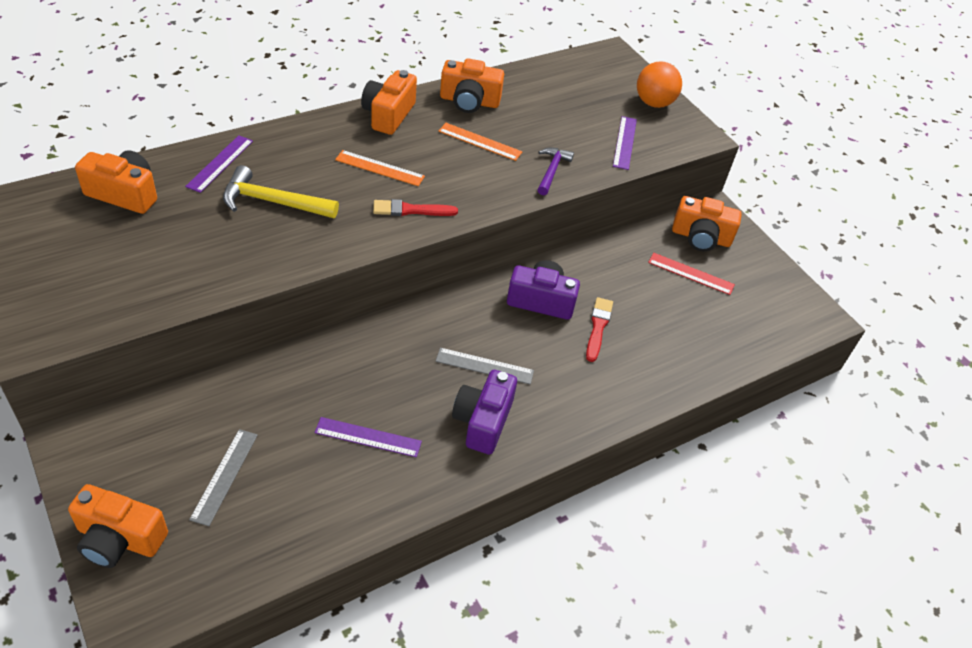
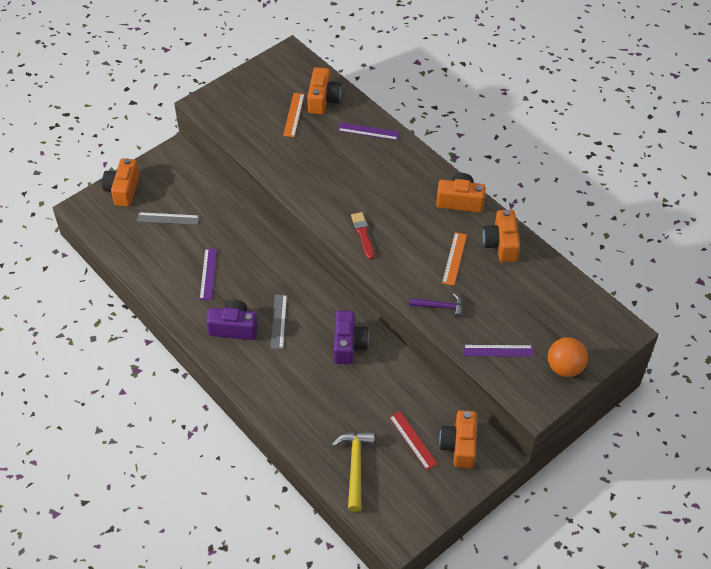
camera: 85 degrees right, 5 degrees up
(272, 202) = (343, 165): yellow hammer -> yellow hammer (355, 466)
(380, 168) = (398, 209): orange ruler -> orange ruler (294, 114)
(598, 327) = (334, 382): red brush -> none
(691, 273) = (413, 440): red ruler -> red ruler turned 45 degrees counterclockwise

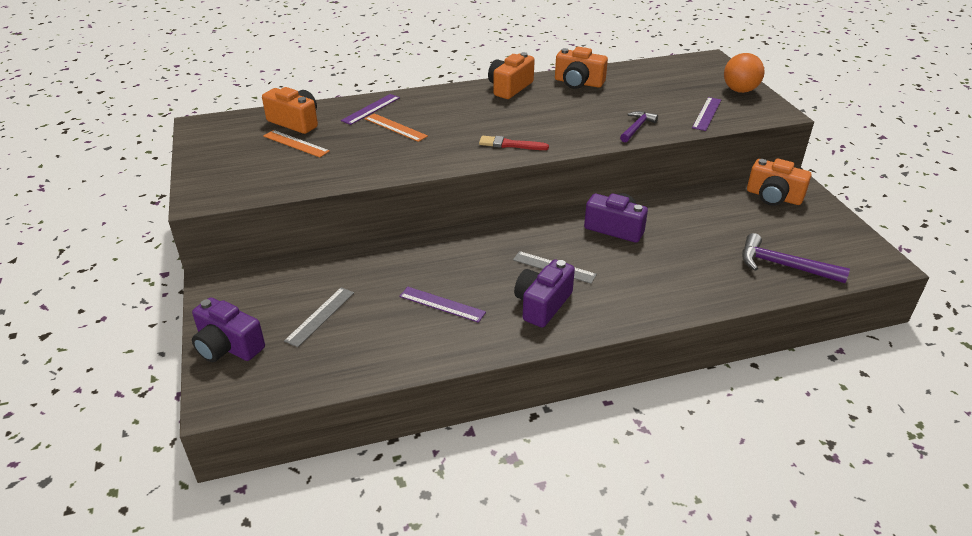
camera: 65 degrees left, 15 degrees down
(123, 190) = (228, 346): orange camera -> purple camera
(355, 466) = (783, 265): yellow hammer -> purple hammer
(413, 440) = (758, 221): red ruler -> none
(454, 258) = (580, 107): orange ruler -> orange ruler (395, 127)

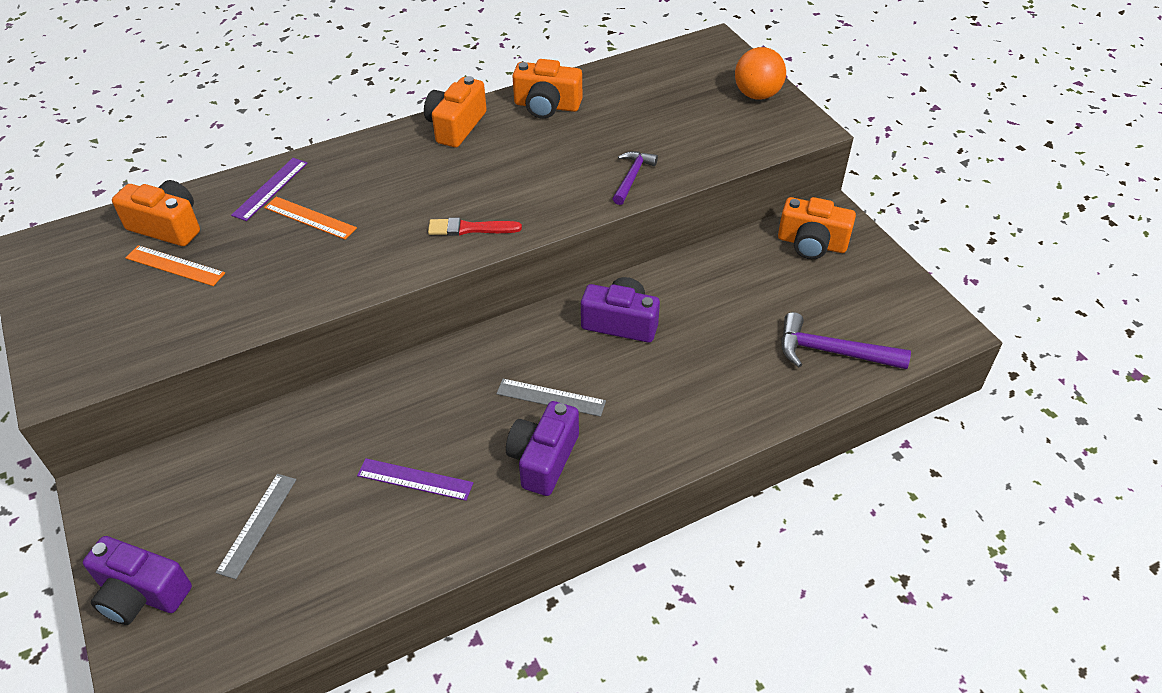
camera: 10 degrees left, 10 degrees up
(707, 113) = (719, 141): purple ruler -> none

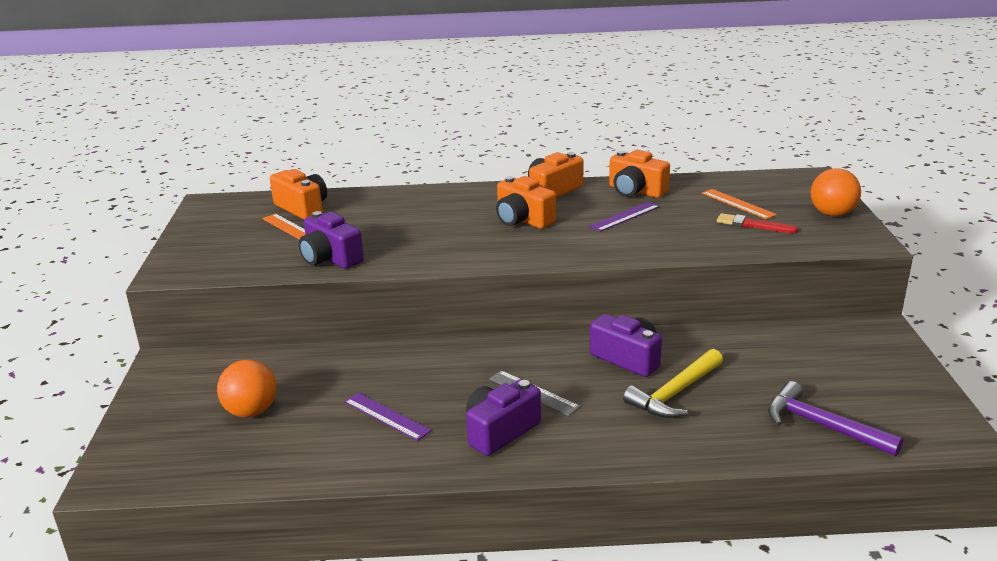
camera: 25 degrees right, 20 degrees down
(141, 594) = (143, 429): purple camera -> purple camera (330, 258)
(257, 524) = (251, 411): grey ruler -> orange ball
(270, 189) = (388, 201): purple ruler -> purple ruler (624, 216)
(310, 218) = (404, 221): orange ruler -> orange ruler (738, 204)
(470, 228) = (520, 249): red brush -> red brush (752, 225)
(632, 177) = (679, 244): purple hammer -> none
(686, 355) = (674, 393): none -> yellow hammer
(811, 243) = (847, 344): orange camera -> orange camera (522, 220)

